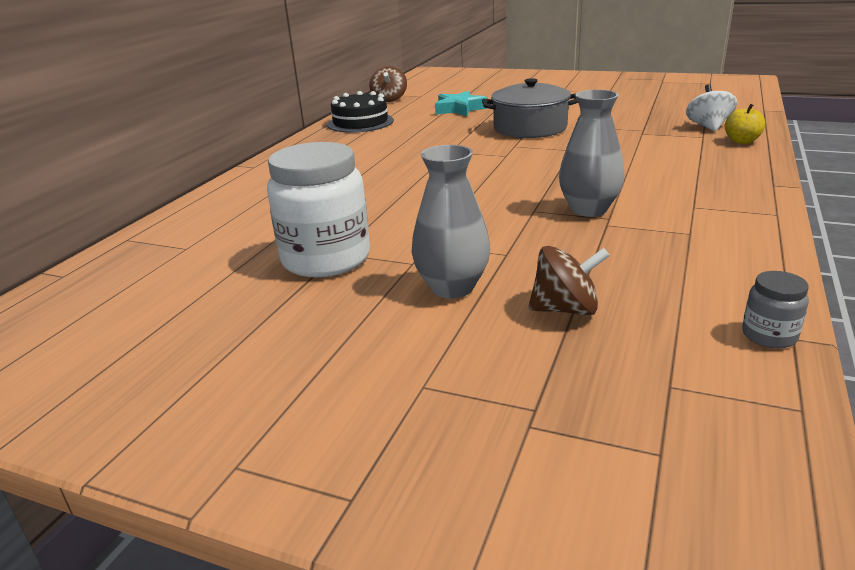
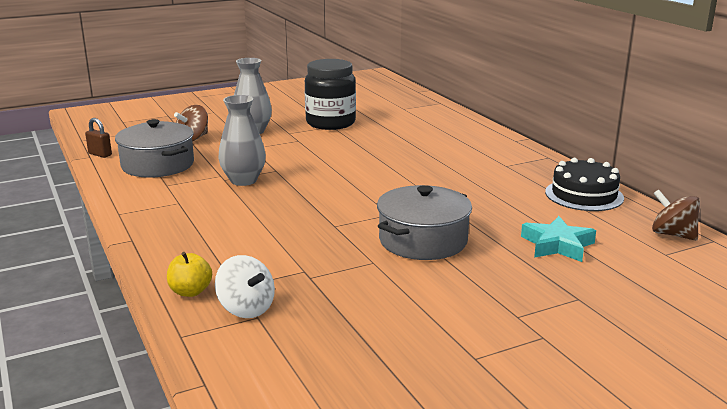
camera: 130 degrees right, 5 degrees down
(326, 259) = (330, 123): white jar -> black jar
(676, 271) = (158, 165): none -> grey pot
(769, 335) = (100, 154): grey jar -> brown padlock

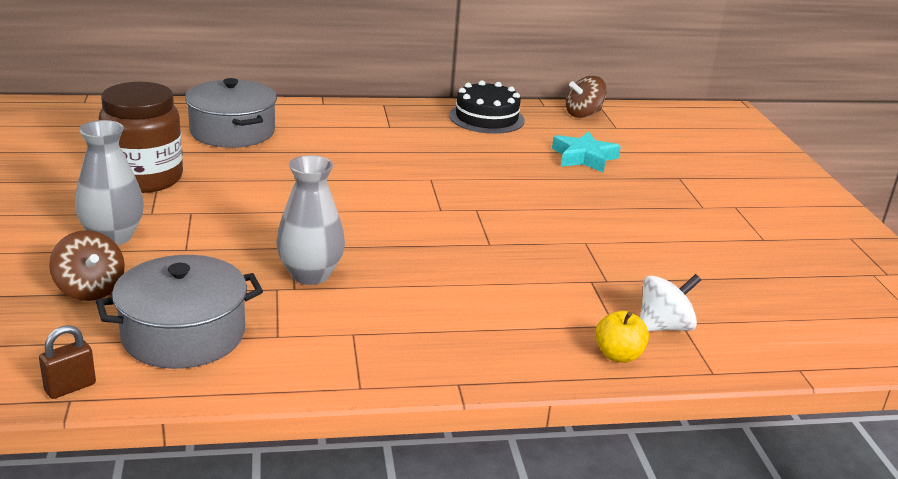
camera: 75 degrees left, 5 degrees up
(330, 123) = (144, 178): black jar -> brown jar
(423, 240) = (549, 208): grey pot -> grey pot (232, 132)

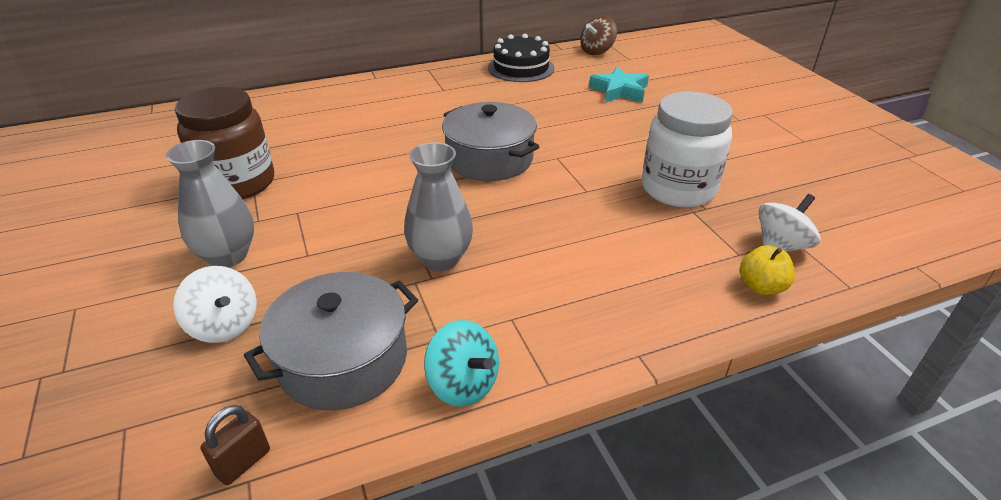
camera: 10 degrees left, 10 degrees up
(90, 289) = (224, 325): brown spinning top -> white spinning top
(232, 132) = (304, 119): grey pot -> grey pot (489, 159)
(282, 372) = (463, 384): none -> turquoise spinning top
(588, 259) = (678, 189): none -> white jar

